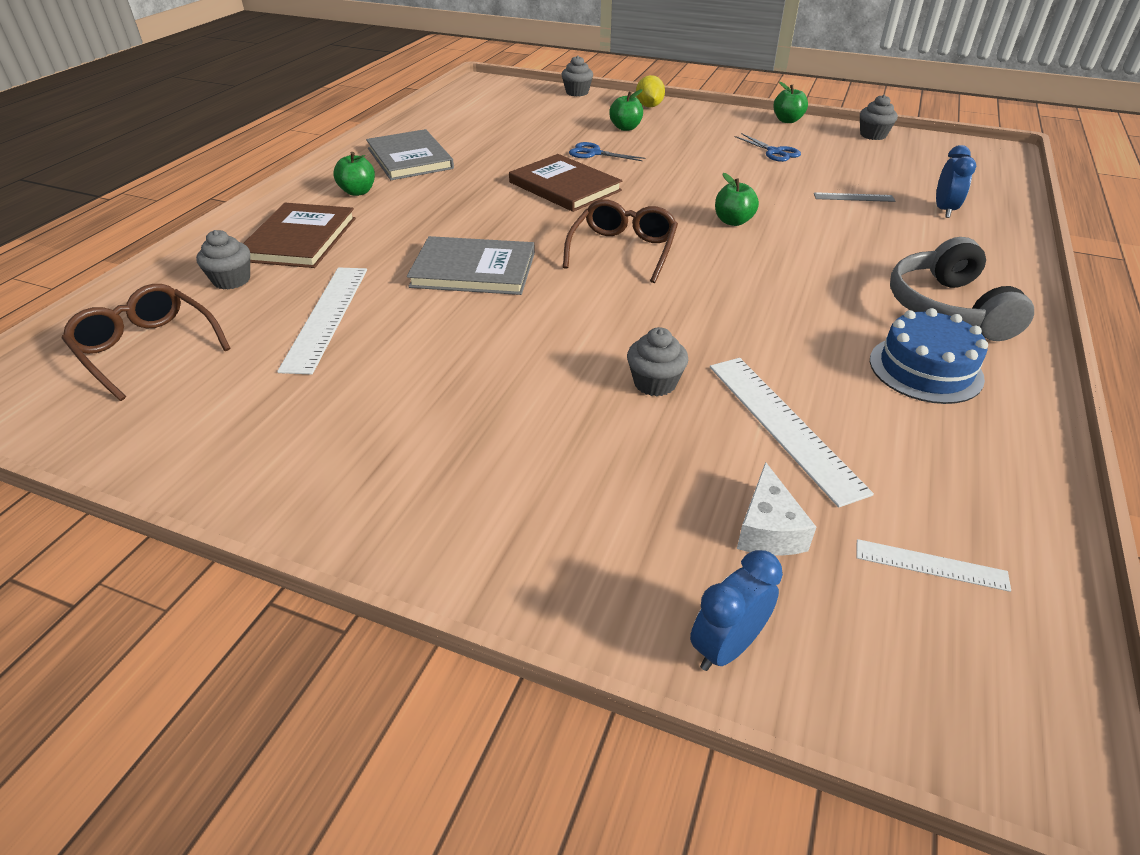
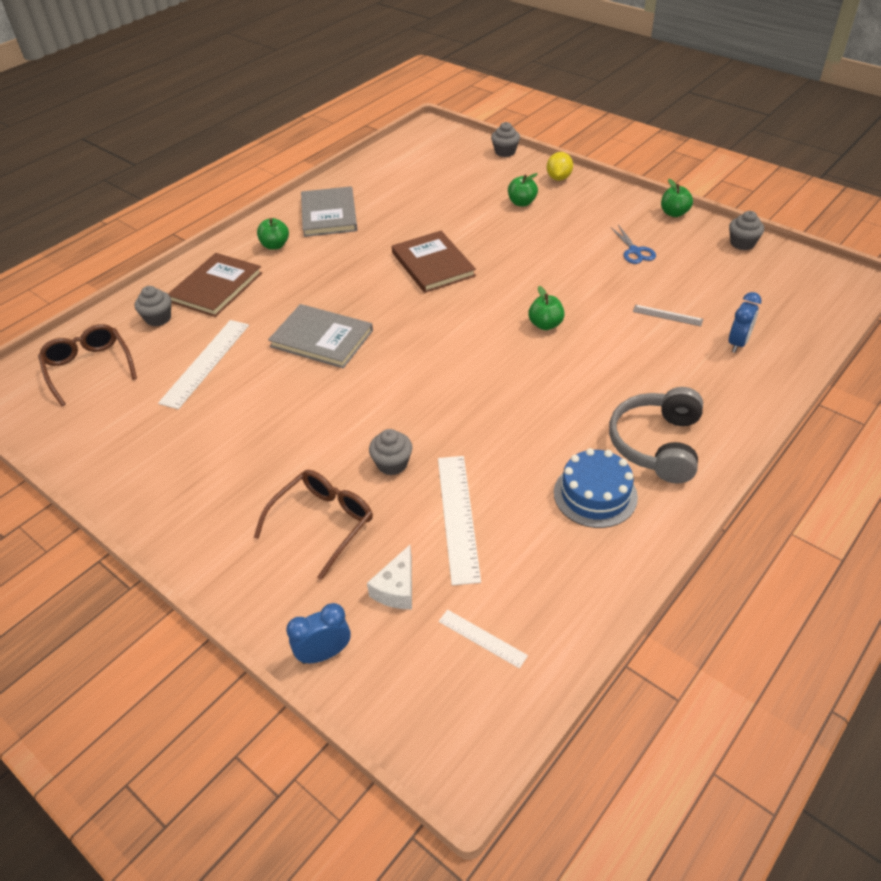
camera: 20 degrees right, 5 degrees up
(594, 153) = (477, 230): blue scissors -> none
(622, 250) = (440, 339): brown glasses -> brown glasses (323, 523)

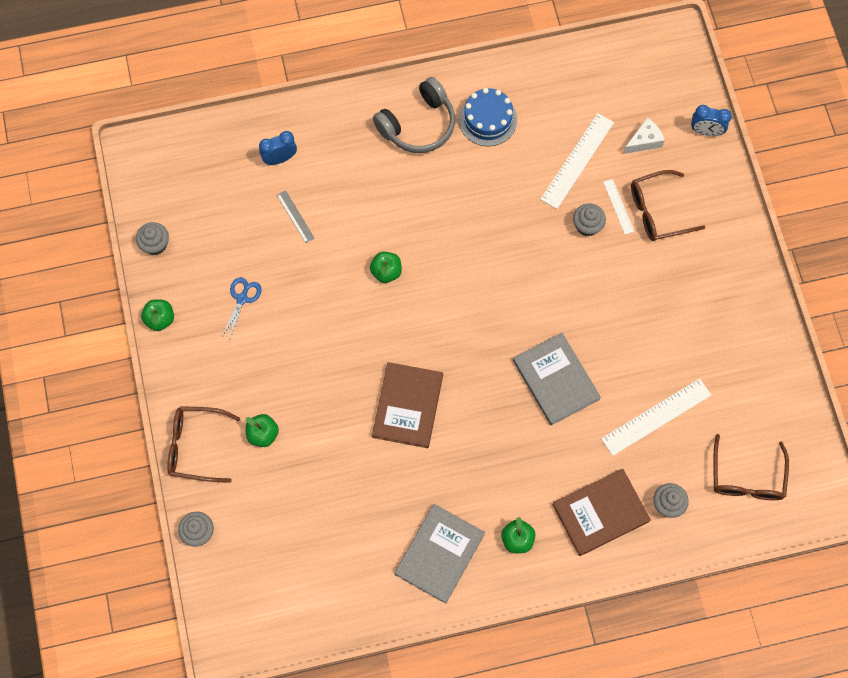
camera: 145 degrees left, 25 degrees up
(482, 638) = (621, 84): white ruler -> white ruler (618, 206)
(558, 178) = (196, 446): yellow lemon -> brown glasses

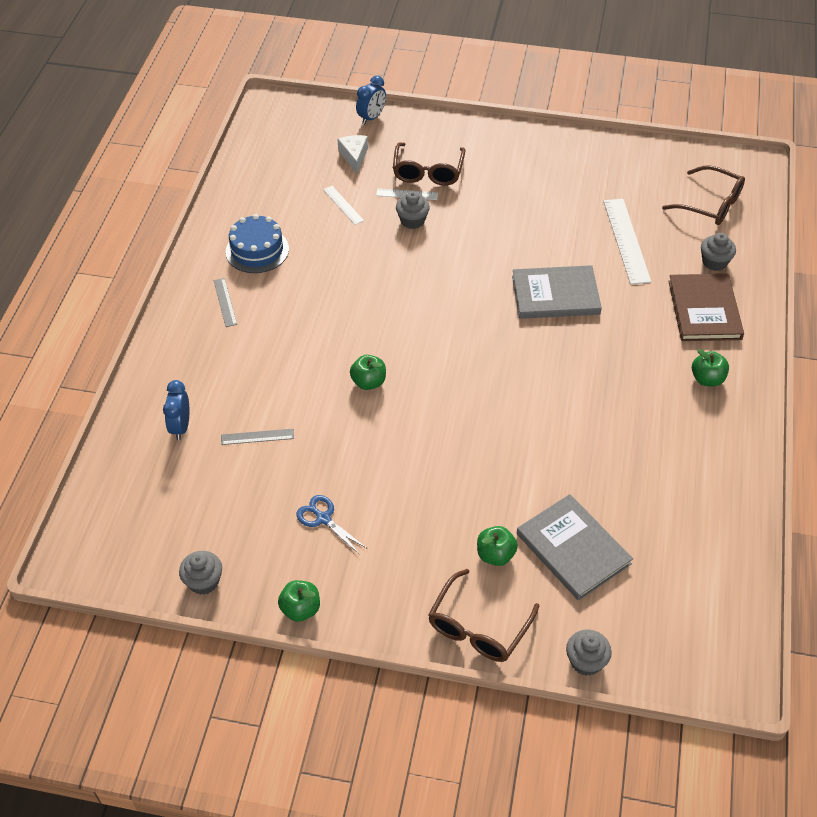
camera: 65 degrees left, 20 degrees down
(408, 406) = (526, 416): brown book -> none
(418, 125) = (225, 302): grey headphones -> grey ruler
(439, 554) = (699, 445): grey book -> grey book (573, 549)
(577, 160) = (343, 205): white ruler -> white ruler, size x0.53

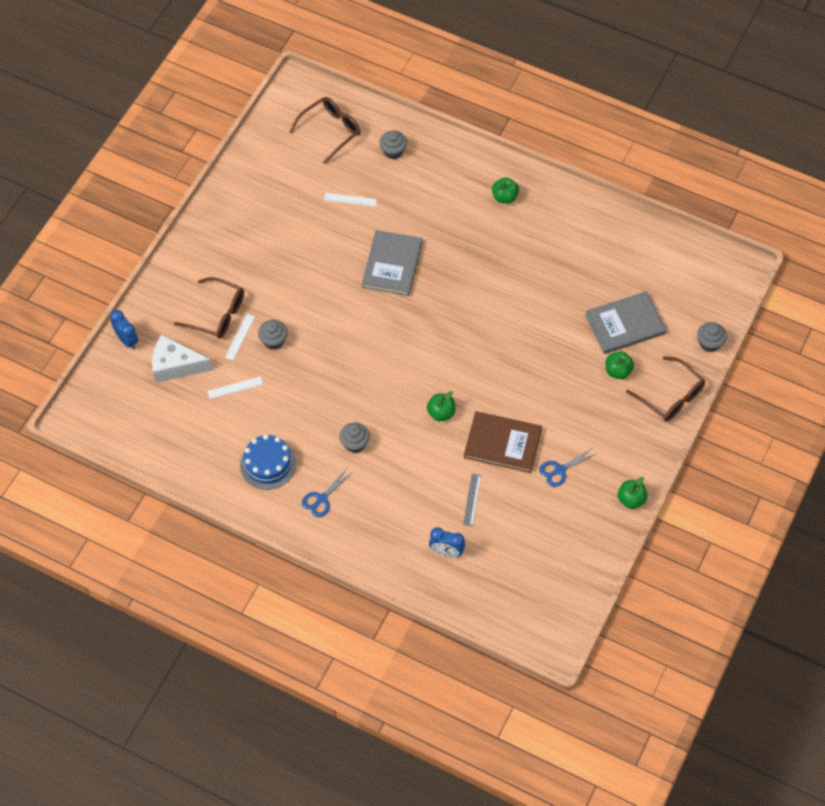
camera: 75 degrees left, 10 degrees up
(203, 581) = (593, 557): grey cupcake -> grey cupcake (355, 443)
(225, 302) = (321, 499): grey ruler -> blue scissors
(354, 157) = (175, 366): white cheese -> white cheese, size x1.56
(626, 240) = (350, 200): white ruler -> white ruler, size x0.53
(704, 310) = (439, 175): brown book -> brown book (502, 443)

